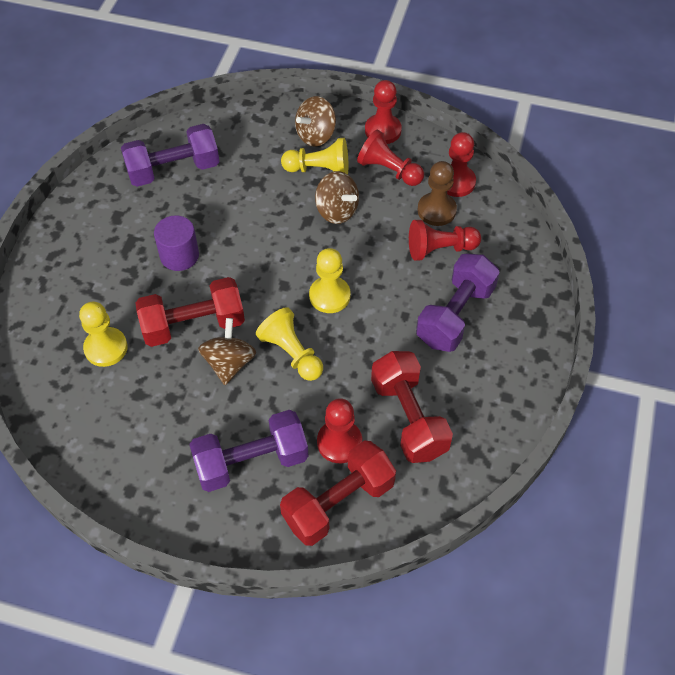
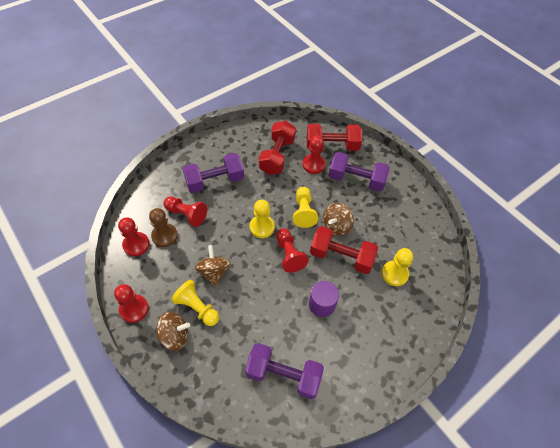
camera: 145 degrees left, 0 degrees up
(389, 170) = (161, 278): red pawn -> red pawn (289, 254)

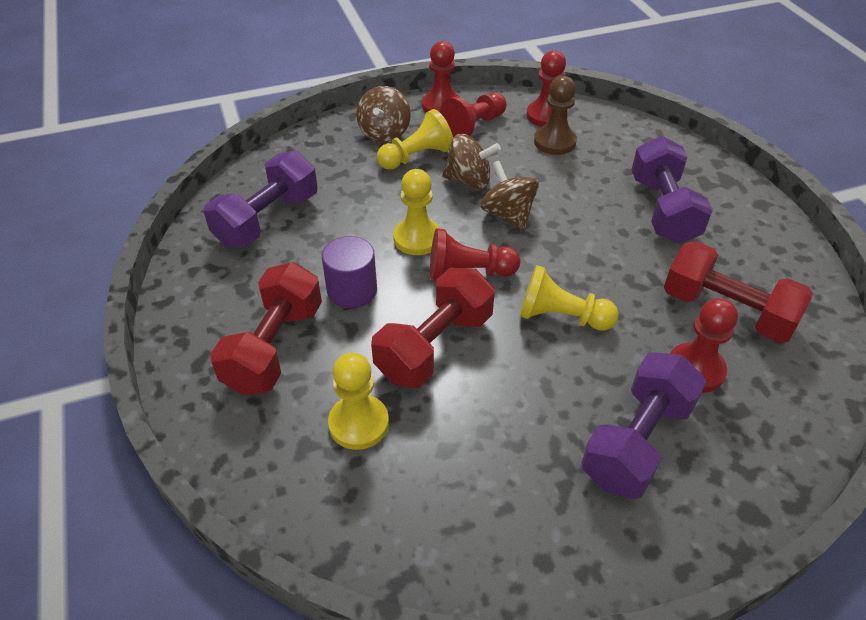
camera: 110 degrees right, 10 degrees down
(186, 214) = (591, 168): red pawn -> red pawn (474, 126)
(262, 227) = (540, 250): yellow pawn -> yellow pawn (417, 238)
(332, 146) = (760, 426): red dumbbell -> red dumbbell (274, 347)
(336, 226) = (510, 360): brown spinning top -> brown spinning top (508, 215)

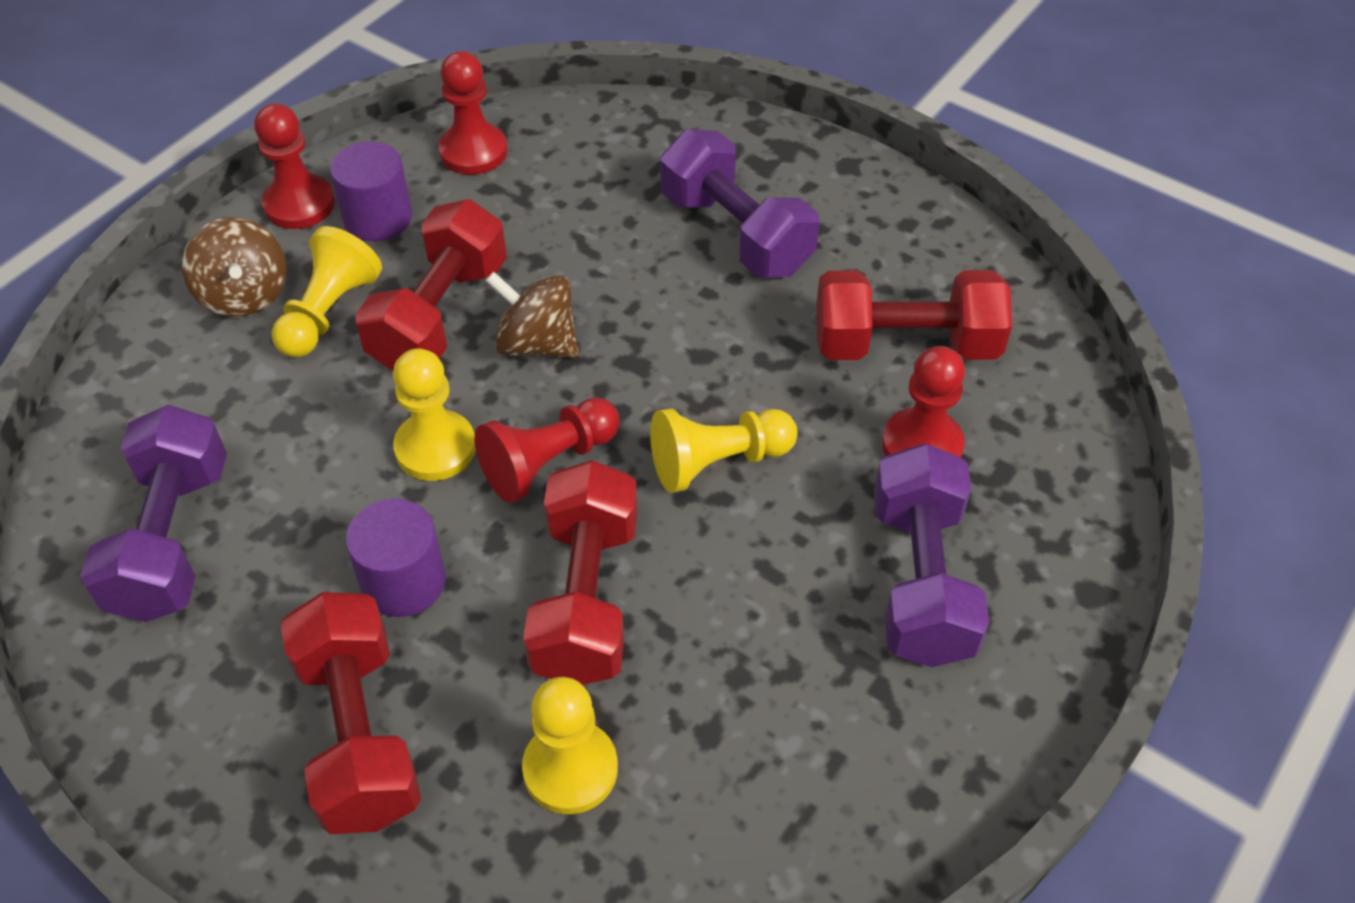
camera: 35 degrees left, 5 degrees up
(469, 181) = (440, 315): brown spinning top -> red dumbbell
(474, 126) = (378, 218): red pawn -> purple cylinder
(554, 142) = (517, 191): brown pawn -> none

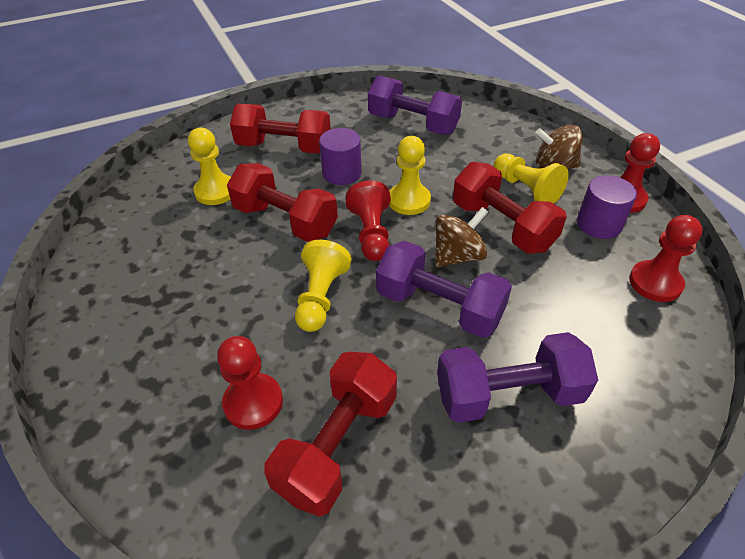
camera: 120 degrees right, 5 degrees down
(921, 580) = (175, 348): purple dumbbell -> purple dumbbell (439, 307)

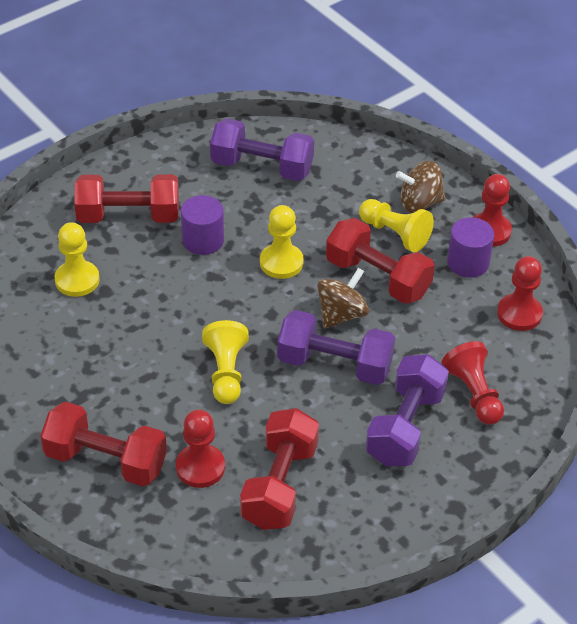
camera: 15 degrees left, 0 degrees up
(285, 221) = (164, 302): red dumbbell -> red dumbbell (106, 461)
(371, 234) = (254, 304): red pawn -> red pawn (474, 394)
(508, 394) = (405, 427): purple dumbbell -> purple dumbbell turned 45 degrees counterclockwise

